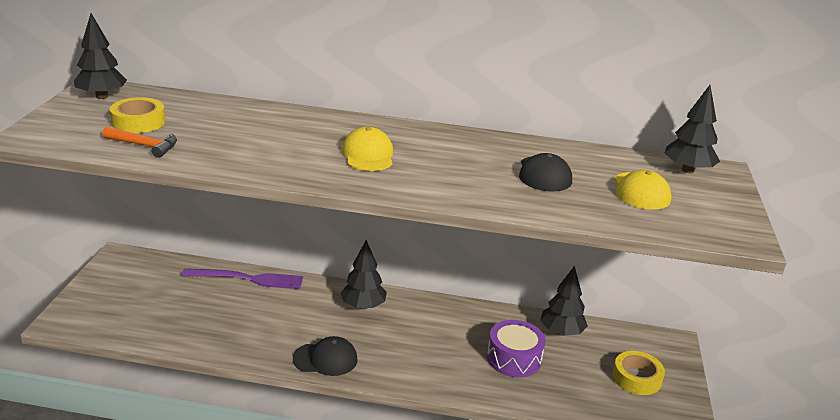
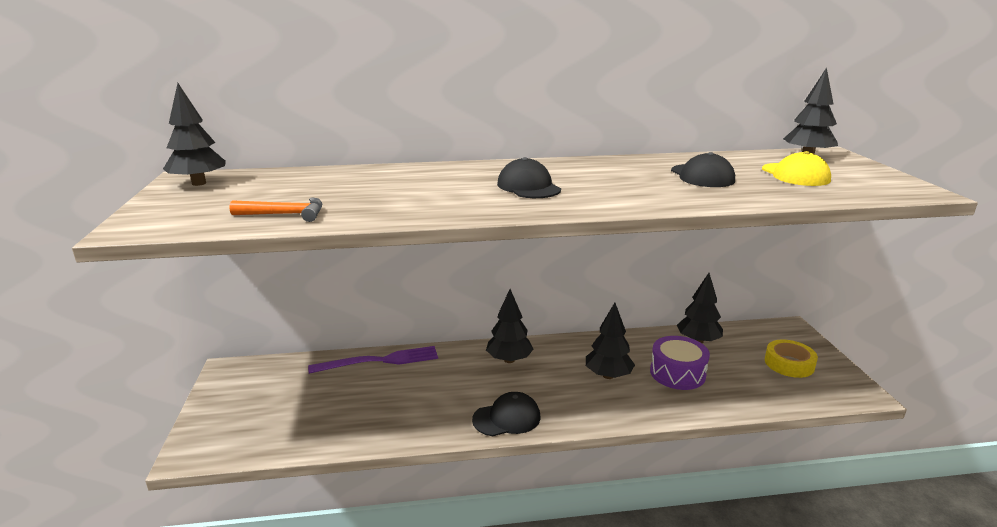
camera: 15 degrees left, 5 degrees down
(138, 122) = (260, 197): yellow tape -> none
(368, 155) = (528, 187): yellow cap -> black cap
(445, 344) = (608, 375): none -> black tree

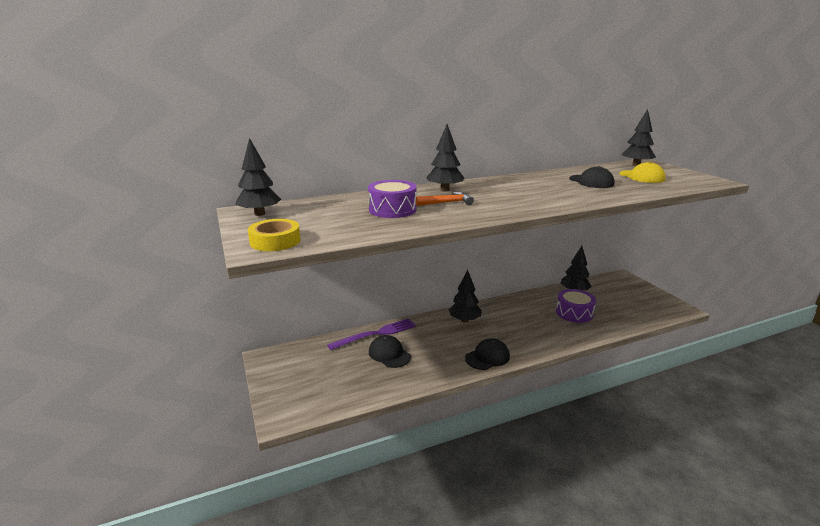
camera: 15 degrees left, 0 degrees up
(285, 214) = (357, 229): orange hammer -> orange hammer (447, 203)
(365, 192) = (392, 209): none -> purple drum
(528, 187) = (496, 197): black cap -> black cap (389, 354)
(608, 375) = (533, 321): black tree -> black tree (444, 190)
(789, 364) = (634, 298): yellow tape -> yellow tape (275, 241)

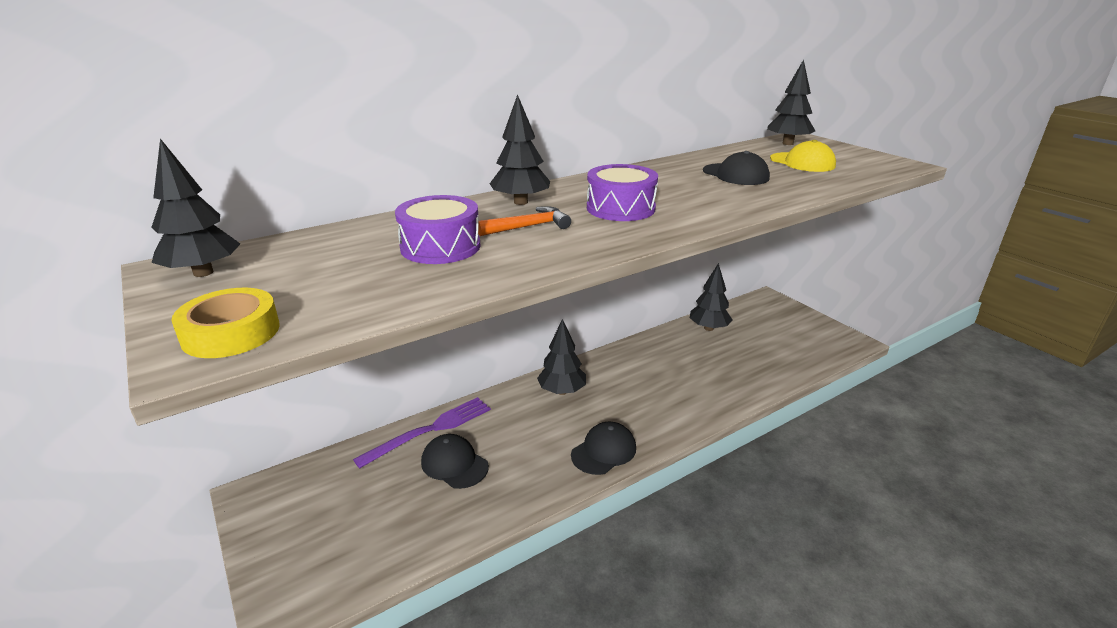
camera: 10 degrees left, 5 degrees up
(574, 313) = (714, 363): purple drum -> purple drum (620, 208)

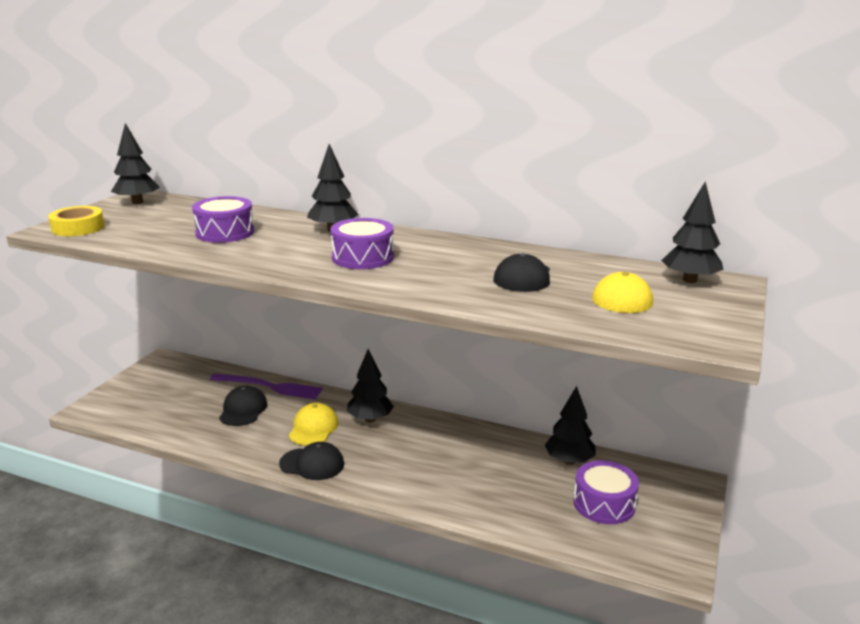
camera: 55 degrees right, 5 degrees down
(529, 227) = (287, 243): orange hammer -> none
(542, 429) = (313, 428): none -> yellow cap
(769, 337) = (604, 504): none -> purple drum

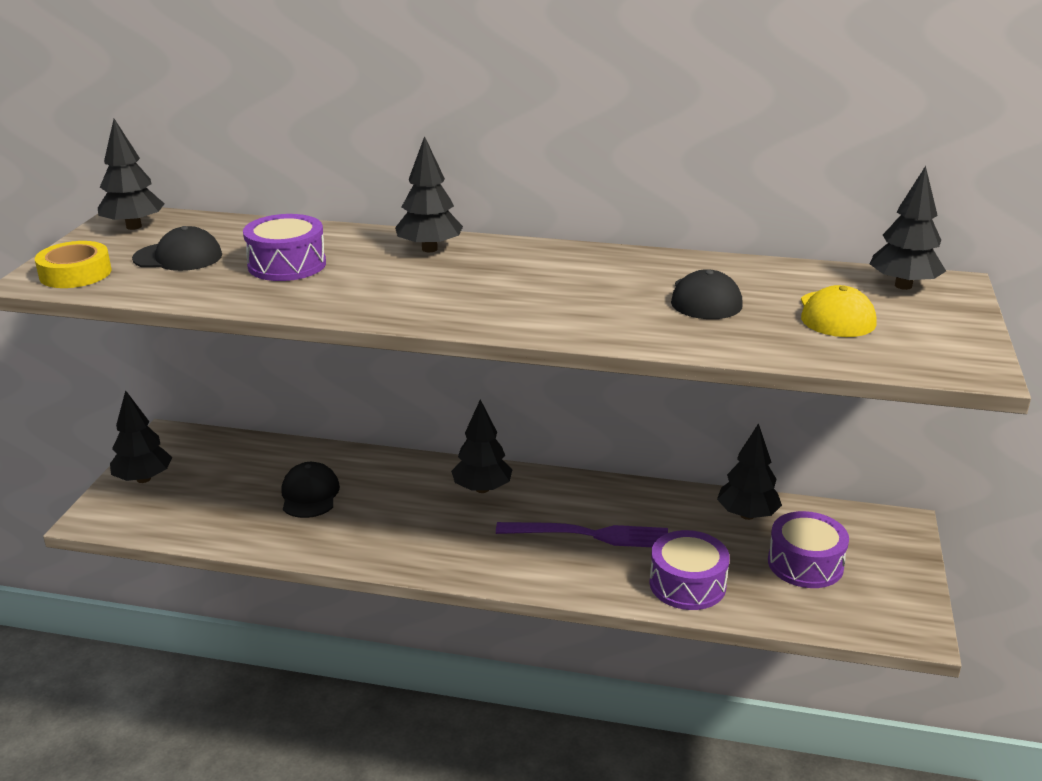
camera: 10 degrees left, 5 degrees up
(133, 387) = (143, 479): none -> black tree
(270, 387) = (332, 459): purple fork -> purple fork (589, 535)
(312, 464) = (431, 557): black cap -> black cap (178, 257)
(313, 428) = (413, 509): yellow cap -> none
(363, 257) = (492, 287): purple drum -> purple drum (687, 584)

